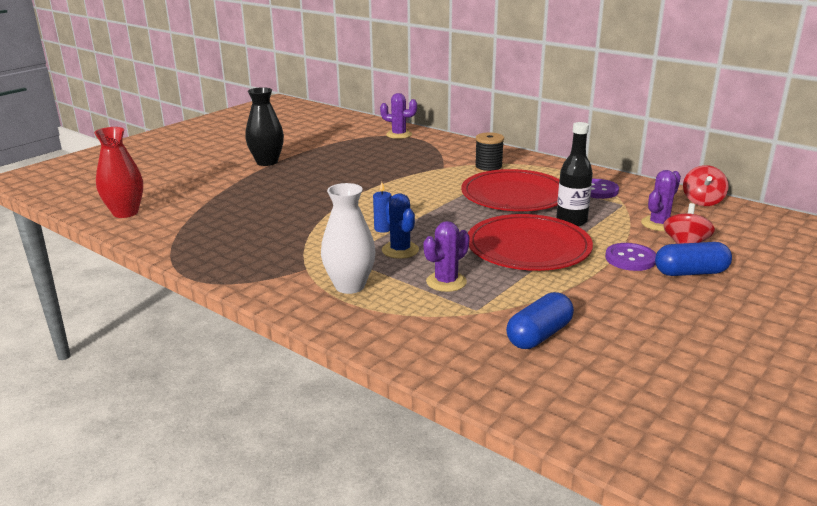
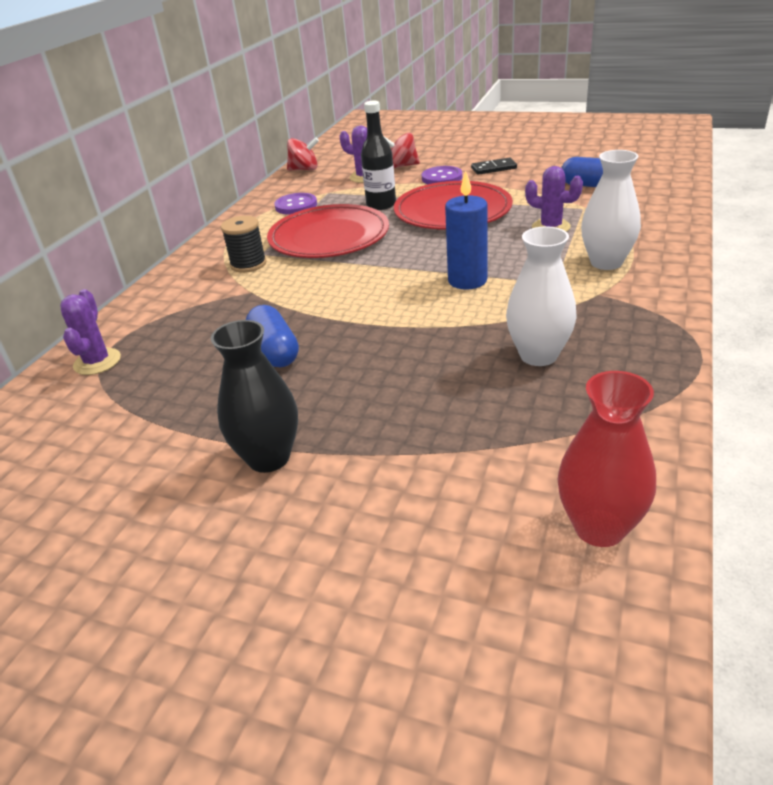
camera: 105 degrees left, 10 degrees up
(261, 230) = (538, 355): none -> white vase
(383, 229) = (467, 280): blue candle -> blue candle, size x1.81
(400, 250) = (510, 259): blue cactus -> none
(644, 292) = (493, 168): none -> black domino
(690, 273) = (449, 161): blue capsule -> blue capsule (274, 351)

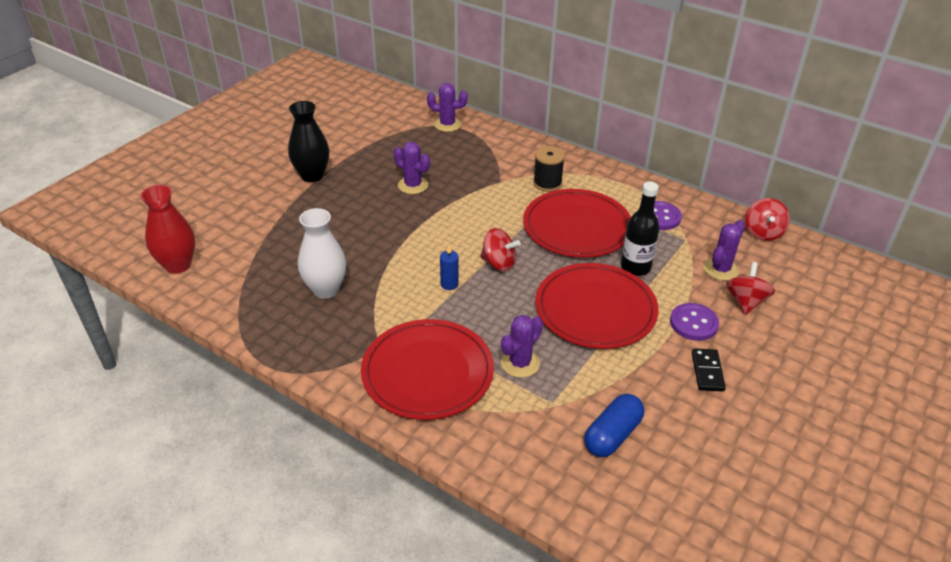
camera: 100 degrees right, 5 degrees up
(274, 351) = (413, 185): blue capsule -> purple cactus
(413, 262) = (499, 263): none -> red spinning top
(467, 280) = (449, 284): blue candle -> blue candle, size x0.55
(606, 262) = (427, 372): white vase -> red plate

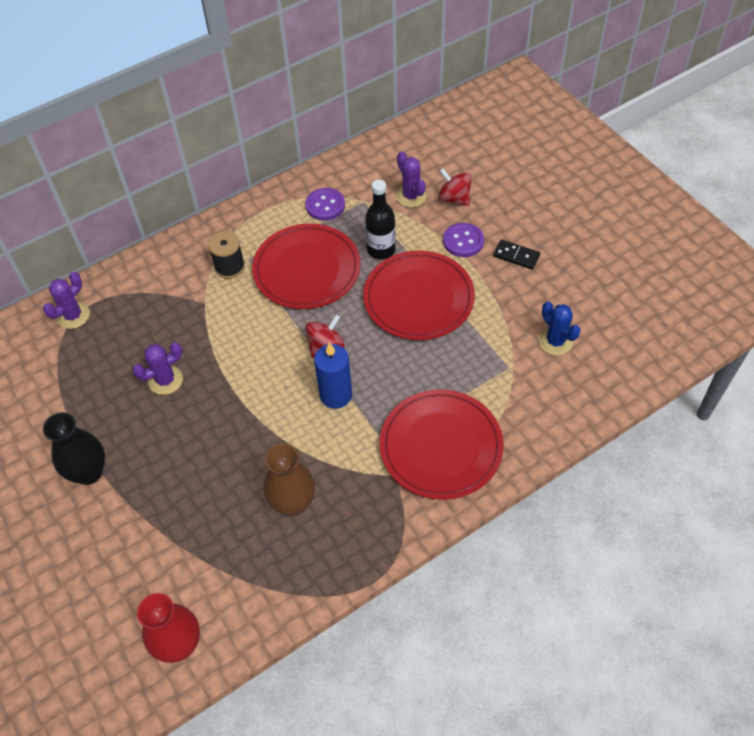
camera: 65 degrees left, 15 degrees up
(326, 290) = (293, 503): white vase -> brown vase
(449, 284) = (336, 395): blue candle -> blue candle, size x1.81
(520, 363) = (458, 374): purple cactus -> none
(612, 435) = (555, 341): blue capsule -> blue cactus
(763, 232) = (381, 149): red spinning top -> none

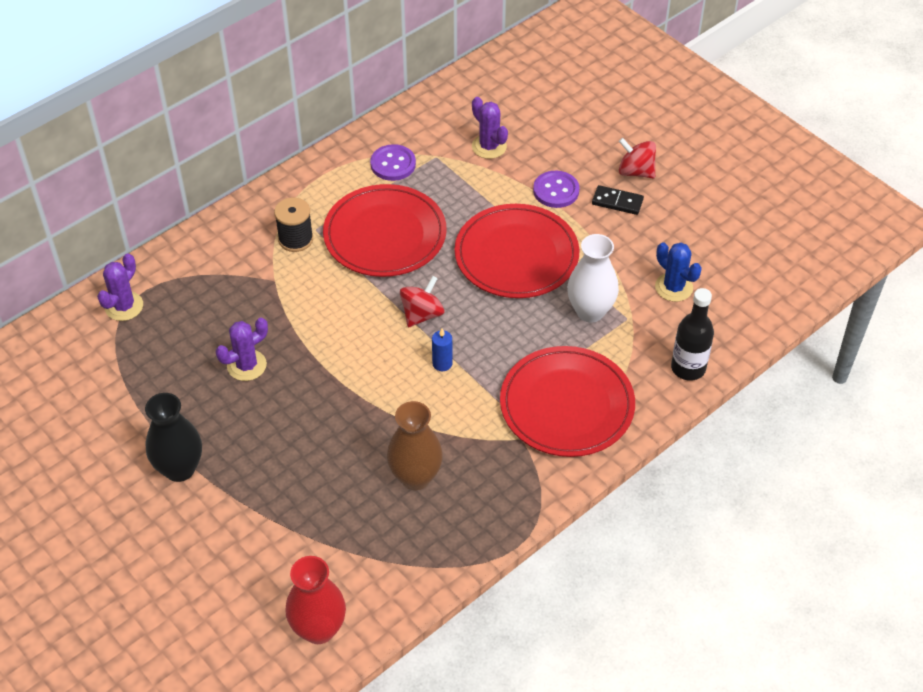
camera: 10 degrees left, 5 degrees down
(336, 395) = (442, 363): blue candle -> blue candle, size x0.55
(381, 250) = (465, 207): black bottle -> black bottle (688, 368)
(454, 198) = (538, 145): red spinning top -> red spinning top (635, 171)
(476, 357) = (590, 311): none -> white vase

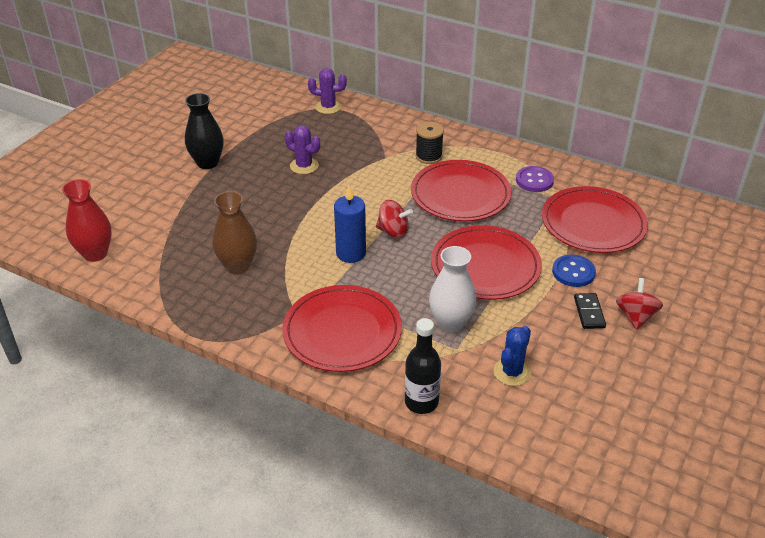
camera: 70 degrees right, 10 degrees down
(442, 363) = (351, 253): blue candle -> blue candle, size x1.81
(489, 146) = (593, 223): purple cactus -> red plate
(556, 191) = (573, 272): purple button -> blue button

